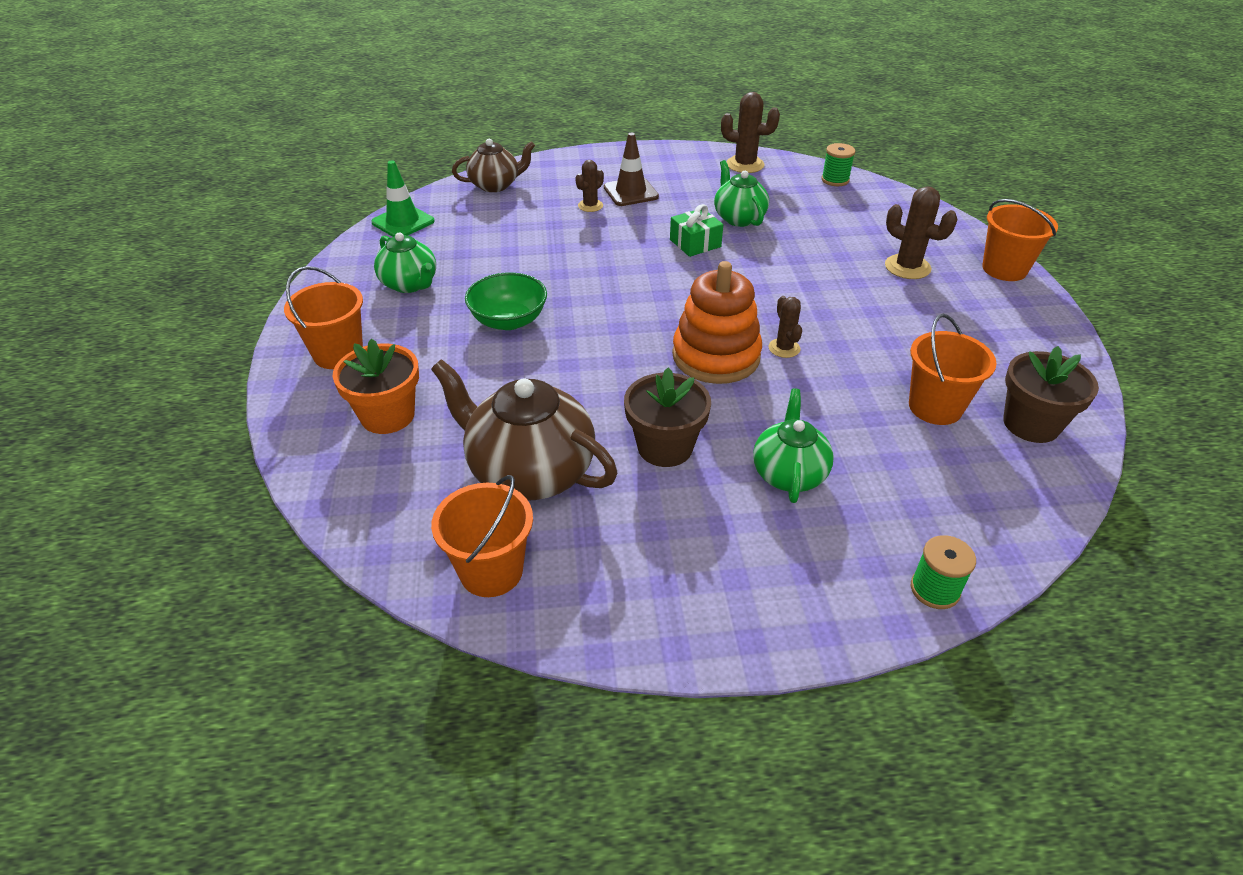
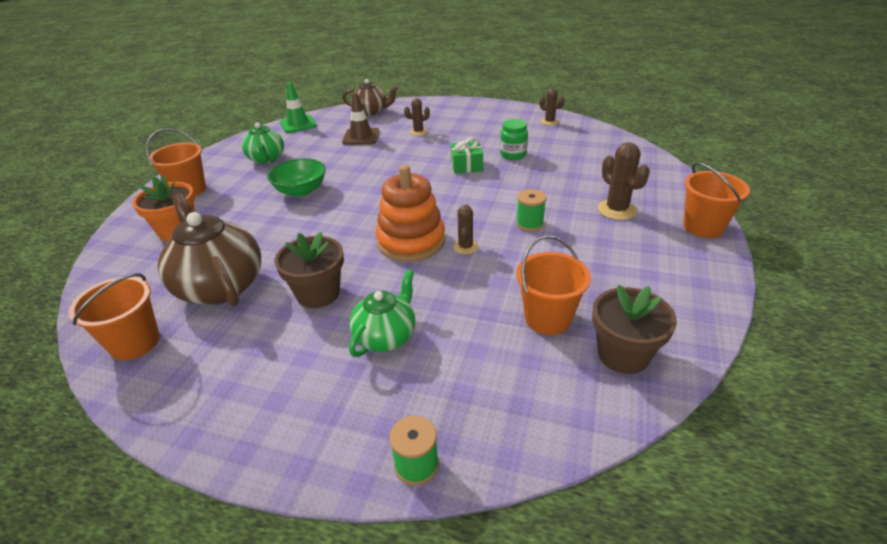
camera: 25 degrees right, 5 degrees down
(631, 192) = (453, 128): brown traffic cone -> brown traffic cone (361, 137)
(738, 218) = (513, 155): green teapot -> green jar
(745, 165) = (549, 122): brown cactus -> brown cactus, size x0.62
(835, 180) = (610, 141): green spool -> green spool (529, 224)

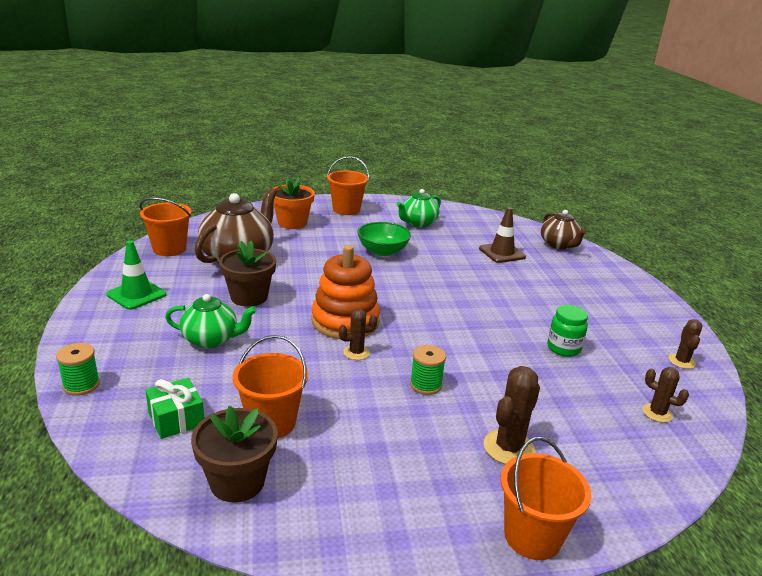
camera: 60 degrees right, 10 degrees down
(298, 124) = (491, 219): green traffic cone -> green traffic cone (136, 294)
(418, 132) = (547, 279): brown cactus -> brown cactus (657, 413)
(466, 166) = (507, 323): green gift -> green gift (176, 419)

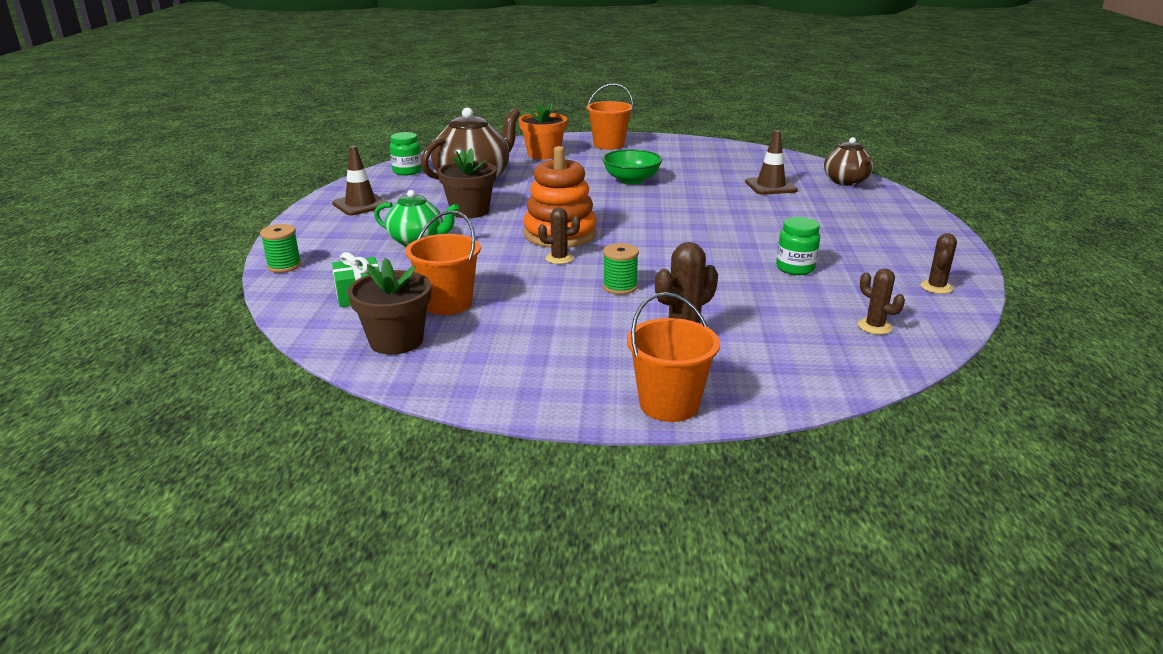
camera: 15 degrees right, 0 degrees up
(136, 294) = (361, 205): green traffic cone -> brown traffic cone
(169, 249) = (407, 171): orange bucket -> green jar
(418, 223) = (685, 158): green teapot -> none

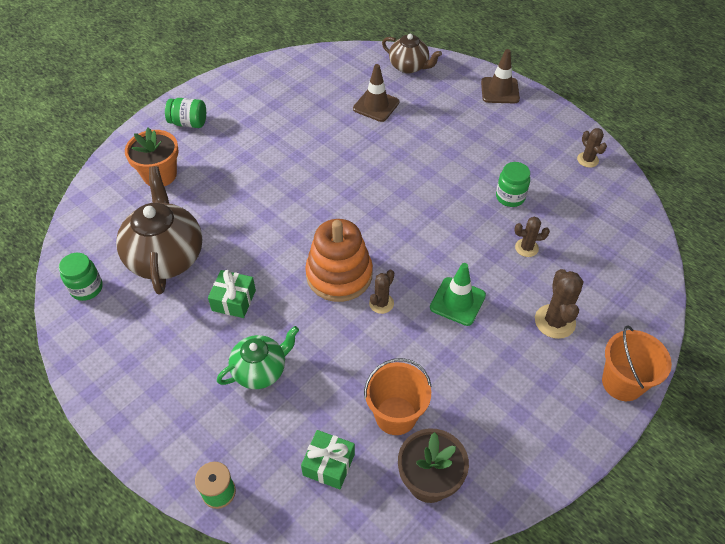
camera: 50 degrees left, 25 degrees up
(361, 205) = (133, 366): brown traffic cone -> brown traffic cone (500, 90)
(470, 211) = (234, 300): brown flower pot -> green gift
(609, 145) = (188, 123): orange bucket -> green jar
(620, 287) = (457, 301): green spool -> green traffic cone
(631, 180) = (281, 165): green bowl -> none
(874, 326) = (609, 224): brown cactus -> brown cactus (526, 248)

